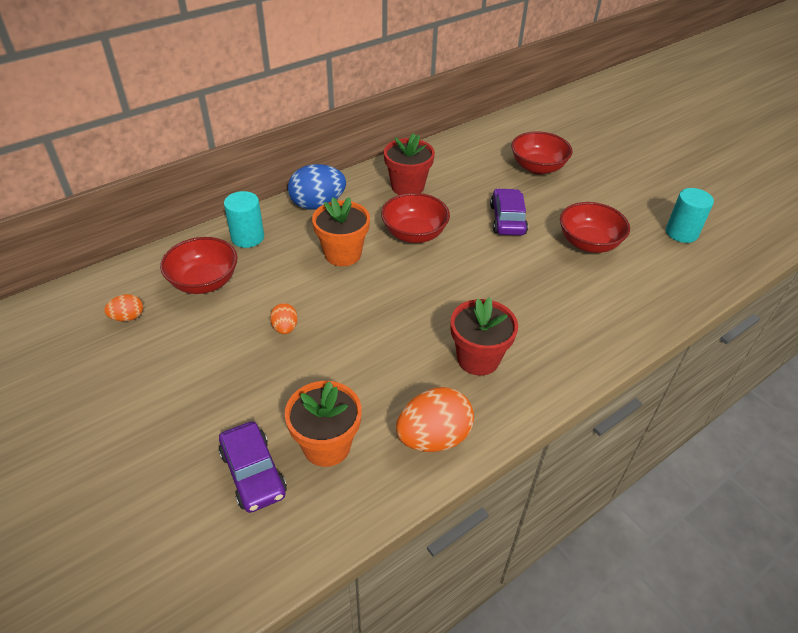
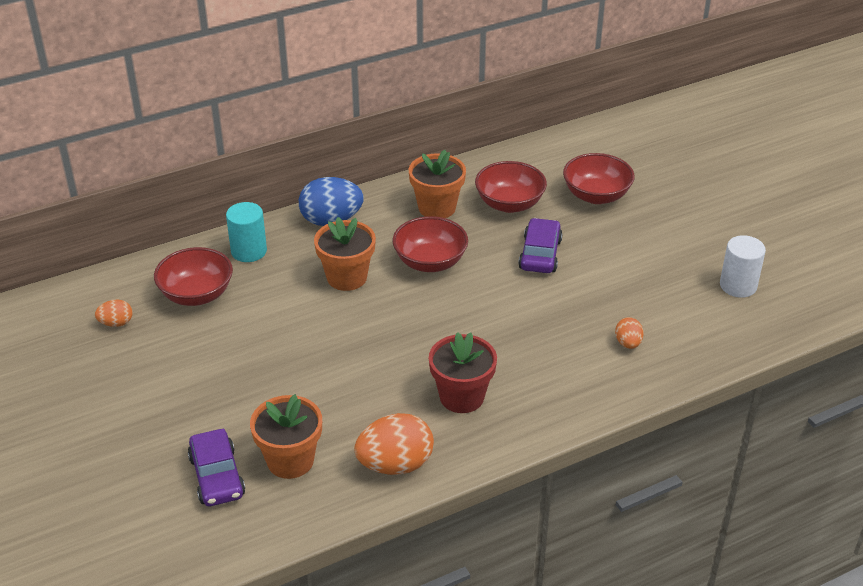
camera: 10 degrees right, 5 degrees down
(285, 328) = (271, 348): orange egg -> orange egg (628, 343)
(407, 187) = (437, 208): red flower pot -> orange flower pot
(588, 243) = (624, 288): red bowl -> red bowl (509, 204)
(681, 233) = (738, 286): turquoise cylinder -> white cylinder

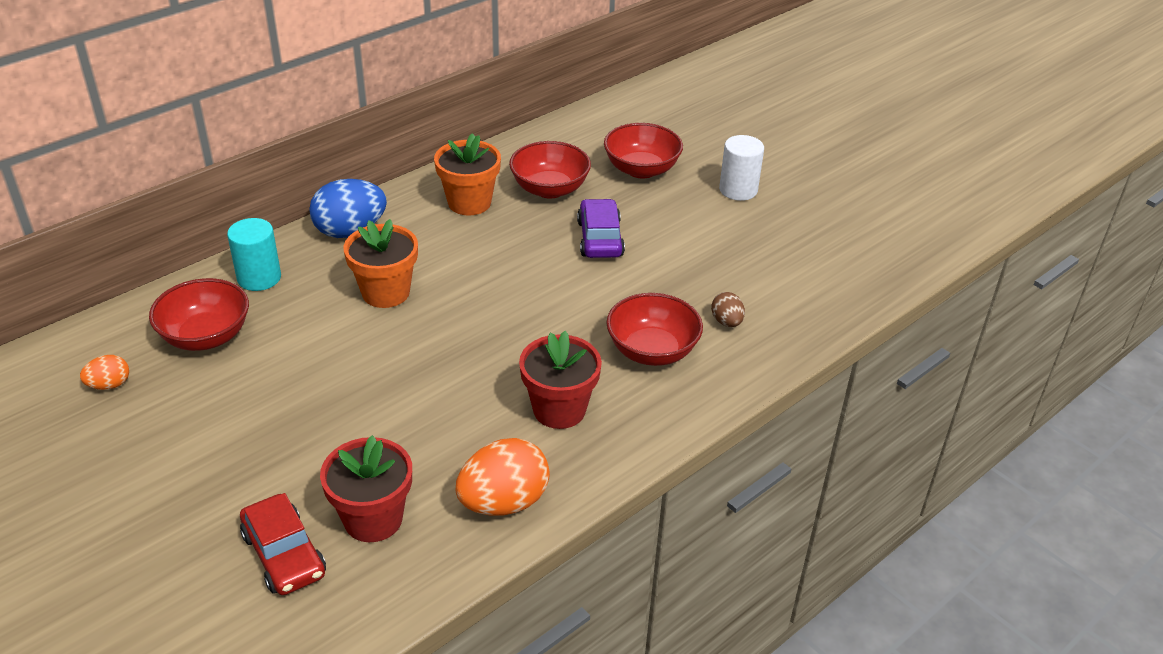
camera: 15 degrees left, 0 degrees up
(217, 476) = (284, 555): purple car -> red car
(290, 460) = (373, 519): orange flower pot -> red flower pot
(430, 262) = (478, 262): red bowl -> red bowl (652, 351)
(628, 343) = (726, 322): orange egg -> brown egg
(738, 286) = (821, 244): white cylinder -> white cylinder (738, 190)

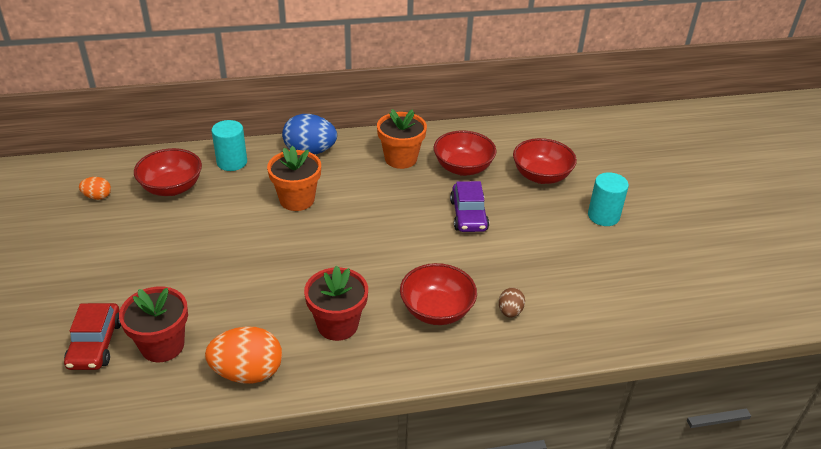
camera: 30 degrees right, 0 degrees up
(600, 238) = (468, 215): purple car -> purple car turned 150 degrees clockwise
(738, 190) = (603, 216): white cylinder -> turquoise cylinder

